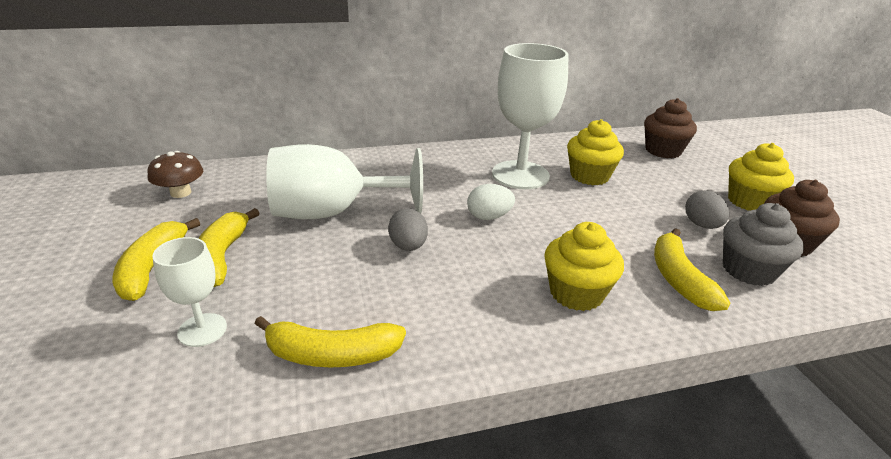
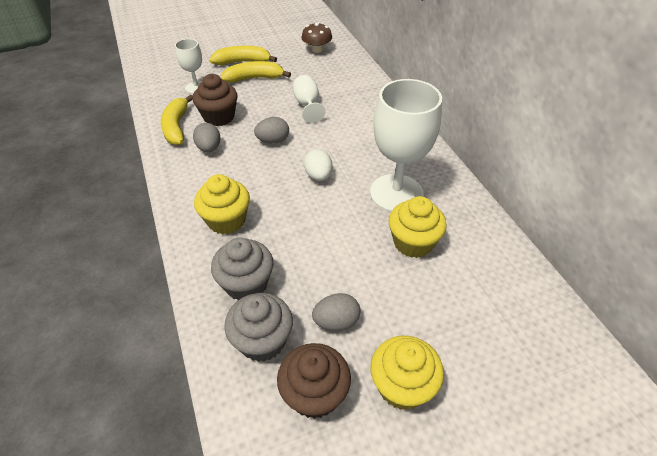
camera: 85 degrees right, 15 degrees up
(332, 212) = (307, 105): white goblet -> white goblet, size x0.51
(410, 310) = (209, 148): none -> grey egg
(663, 151) = (514, 322): brown cupcake -> brown cupcake (219, 117)
(678, 279) = (246, 284): yellow banana -> grey cupcake

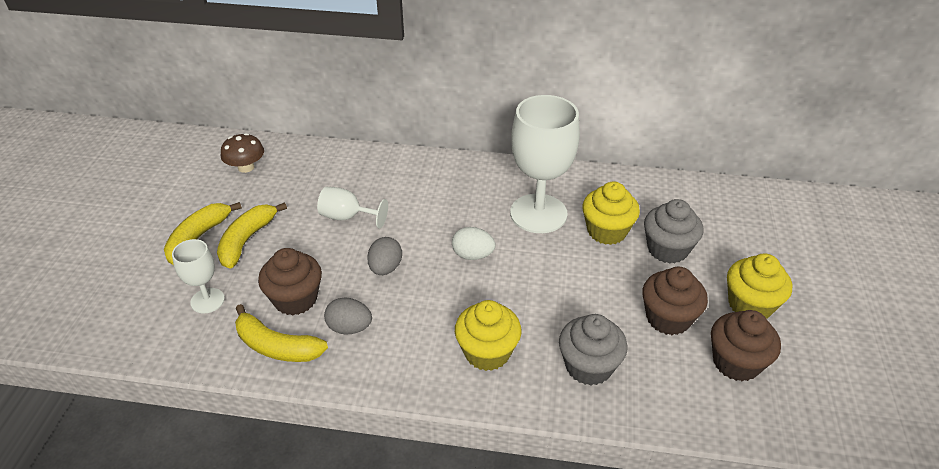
camera: 60 degrees left, 5 degrees down
(262, 341) = (664, 378): grey cupcake -> grey cupcake (667, 249)
(336, 322) = (668, 318): grey egg -> brown cupcake

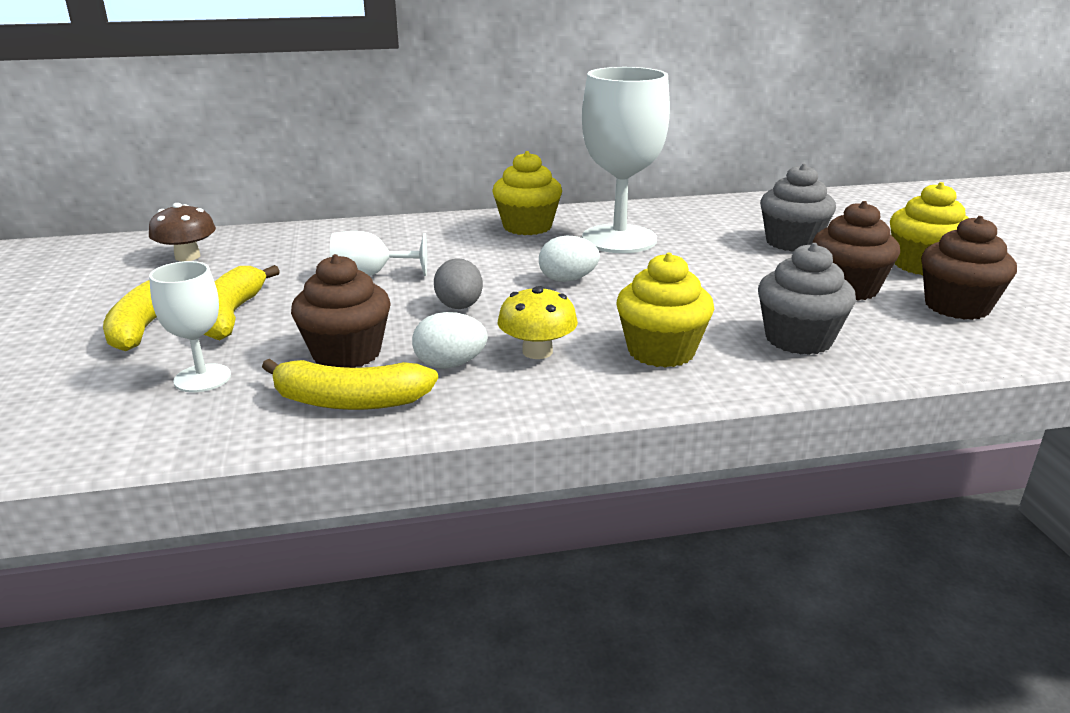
camera: 20 degrees left, 15 degrees down
(349, 328) = (450, 364): grey egg -> white egg
(408, 330) = (537, 352): none -> yellow mushroom
(607, 231) = (711, 240): yellow cupcake -> yellow cupcake (527, 227)

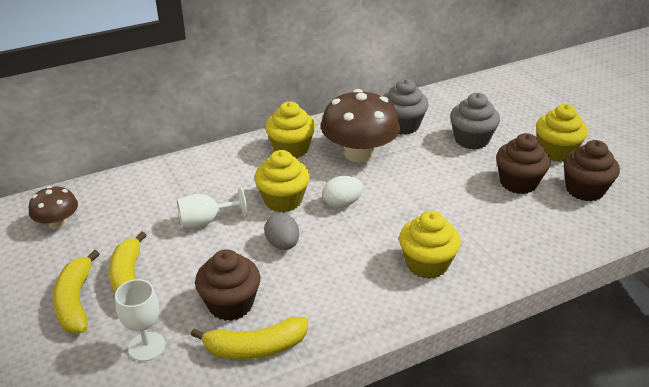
camera: 15 degrees left, 10 degrees up
(450, 364) = (302, 301): white egg -> none
(487, 268) = (283, 200): none -> yellow cupcake
(537, 352) = (352, 279): yellow mushroom -> none
(619, 239) = (359, 153): white goblet -> brown mushroom
(798, 339) = (503, 237): grey cupcake -> grey cupcake (402, 125)

